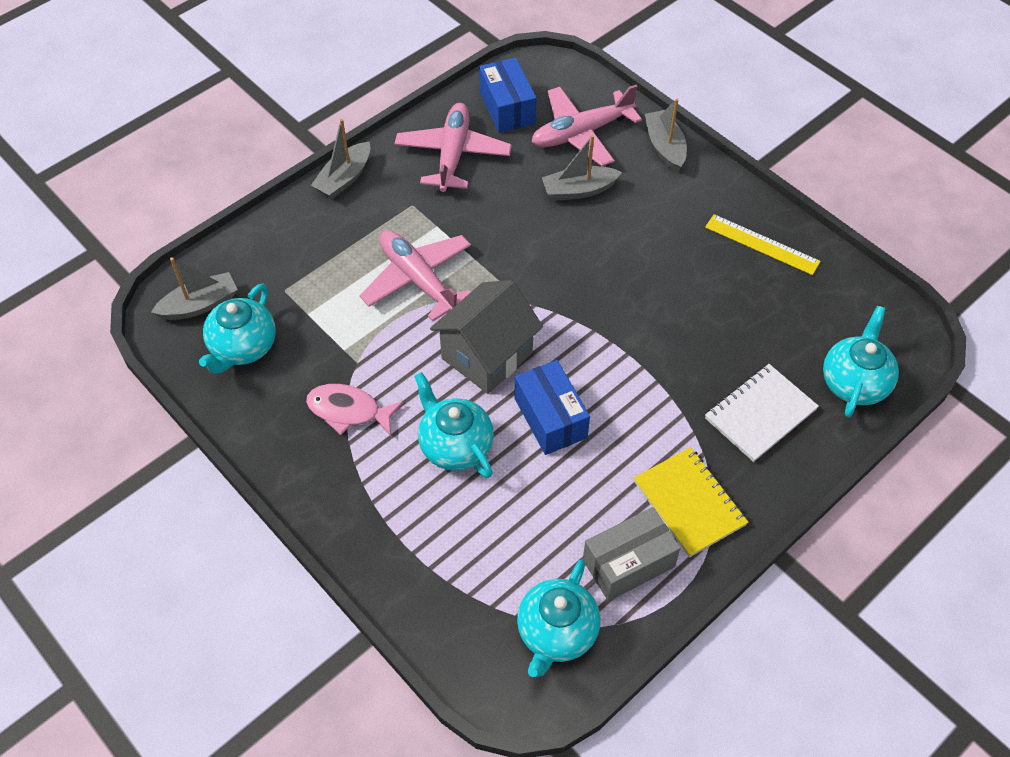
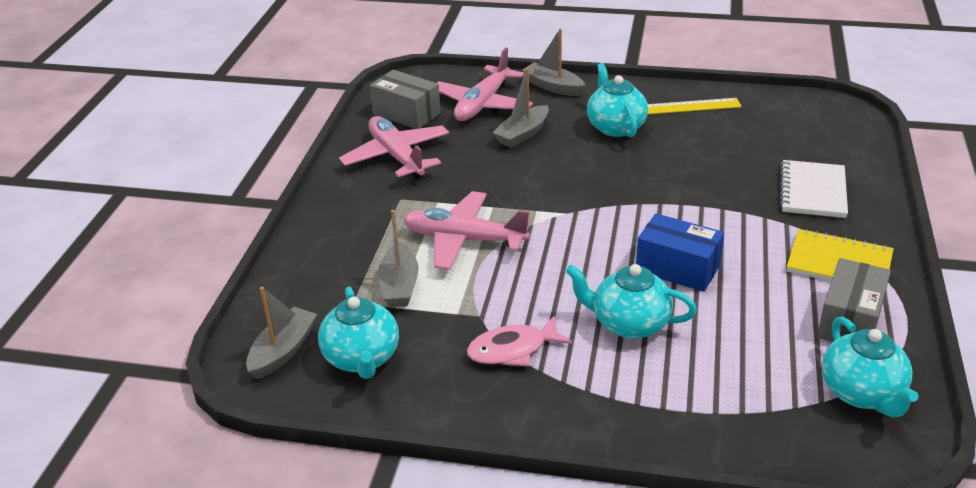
camera: 35 degrees left, 20 degrees down
(344, 178) = (320, 209): grey boat -> grey boat (399, 285)
(487, 355) = (580, 257): grey house -> none
(507, 108) = (406, 114): blue box -> grey box
(854, 382) = (844, 146): turquoise teapot -> turquoise teapot (615, 127)

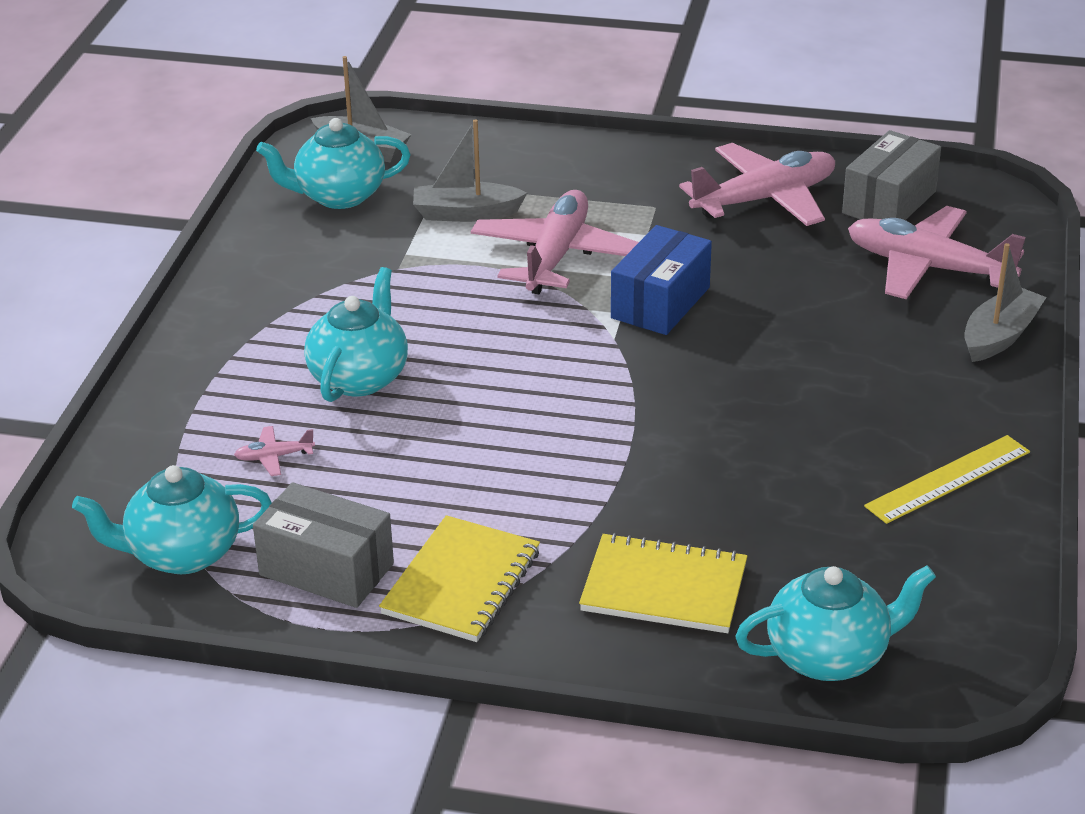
camera: 90 degrees right, 0 degrees up
(513, 350) = (330, 291): pink fish -> none
(522, 134) = (835, 304): grey boat -> none
(615, 127) = (867, 394): turquoise teapot -> turquoise teapot (829, 656)
(677, 268) = (470, 426): blue box -> blue box (660, 303)
(688, 107) = (948, 479): yellow ruler -> yellow ruler turned 60 degrees clockwise
(736, 358) = (274, 457): none -> pink plane
(813, 191) = (664, 588): white notebook -> yellow notebook

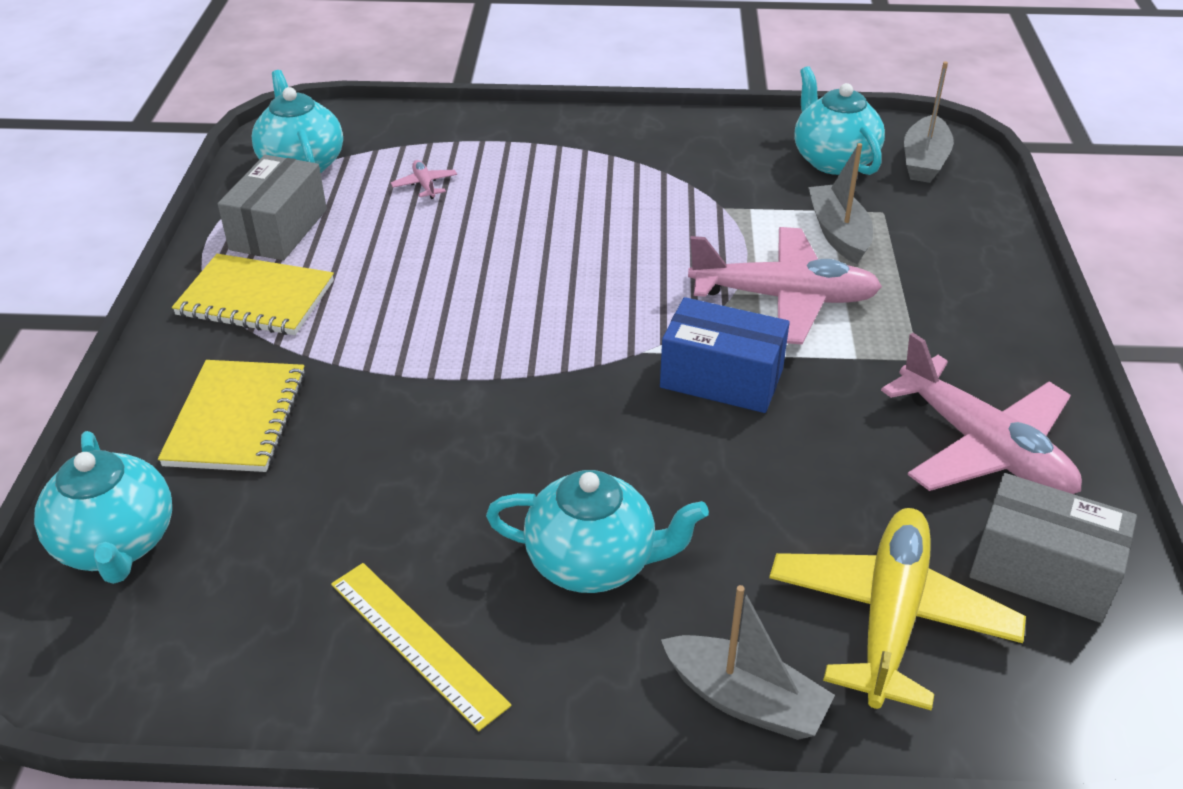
camera: 80 degrees right, 5 degrees up
(359, 377) = (543, 210): turquoise teapot -> turquoise teapot (593, 562)
(928, 268) = (890, 617): pink plane -> yellow plane

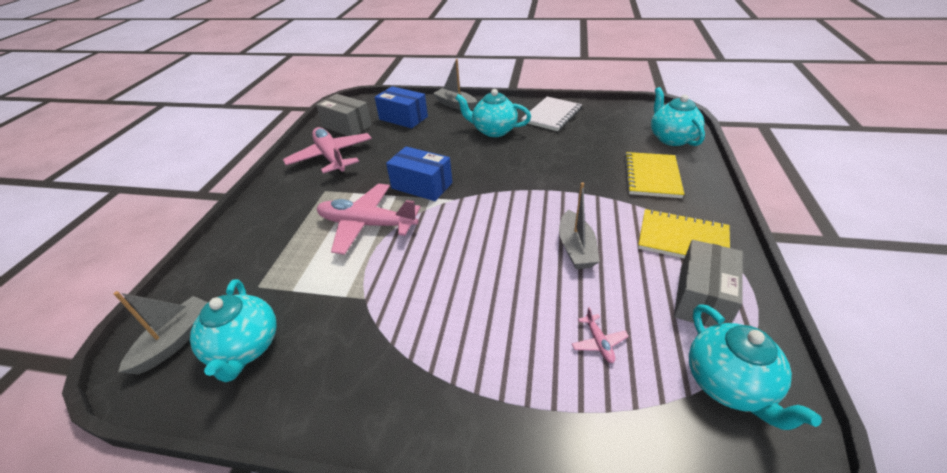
camera: 170 degrees left, 0 degrees up
(417, 642) = (552, 115): yellow ruler -> white notebook
(838, 234) = (302, 269): grey boat -> grey boat (576, 248)
(890, 617) = (403, 118): yellow plane -> blue box

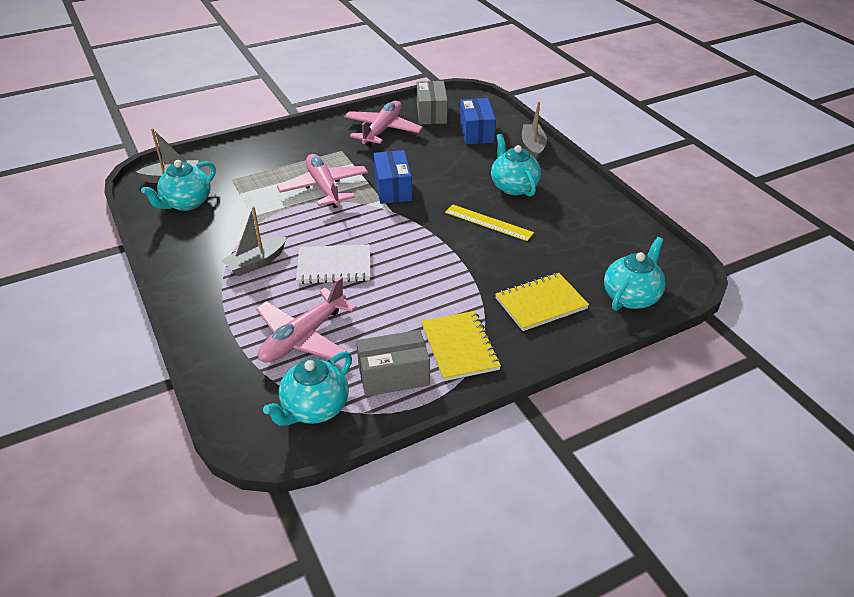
camera: 50 degrees right, 0 degrees up
(526, 158) = (488, 222): none -> yellow ruler
(552, 115) = (583, 207): white notebook -> white notebook (334, 266)
(576, 248) = (392, 294): grey boat -> grey boat (256, 263)
(598, 342) = (303, 337): pink plane -> pink plane, size x2.50

